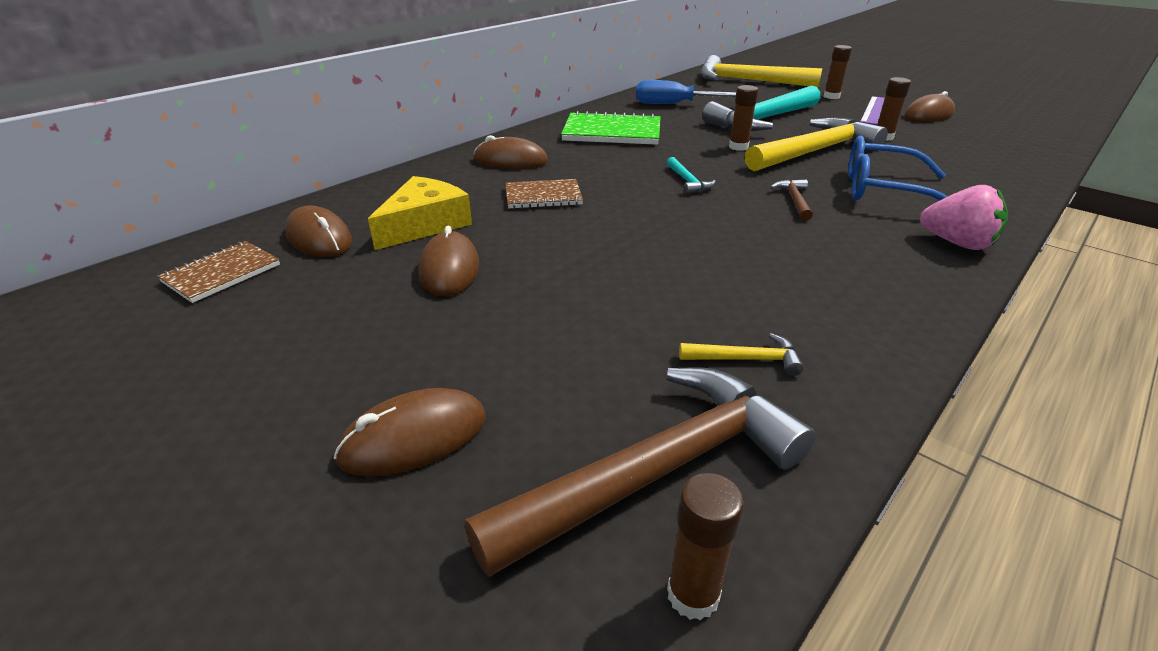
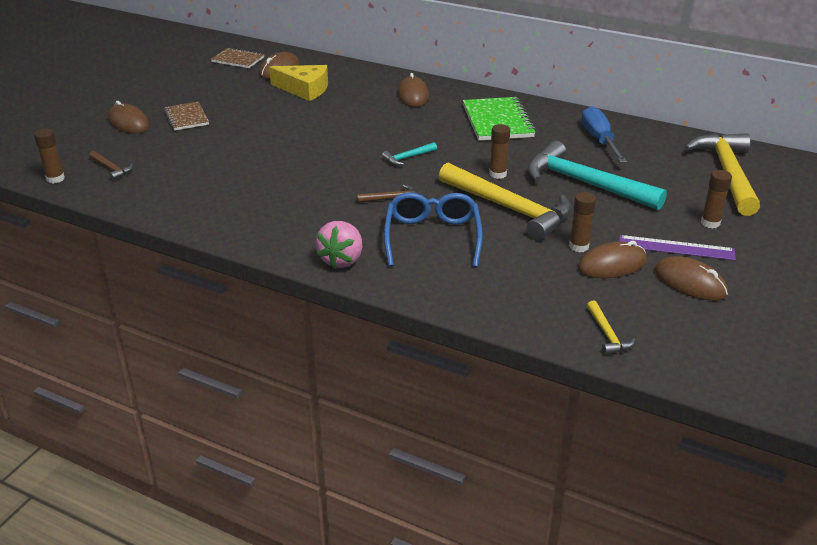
camera: 75 degrees right, 0 degrees up
(449, 269) = (256, 105): brown mouse -> brown mouse (612, 265)
(543, 196) = (357, 114): brown notebook -> brown notebook (186, 118)
(657, 471) = (111, 169): brown hammer -> brown hammer, size x0.42
(746, 359) = (187, 185): yellow hammer -> yellow hammer (607, 334)

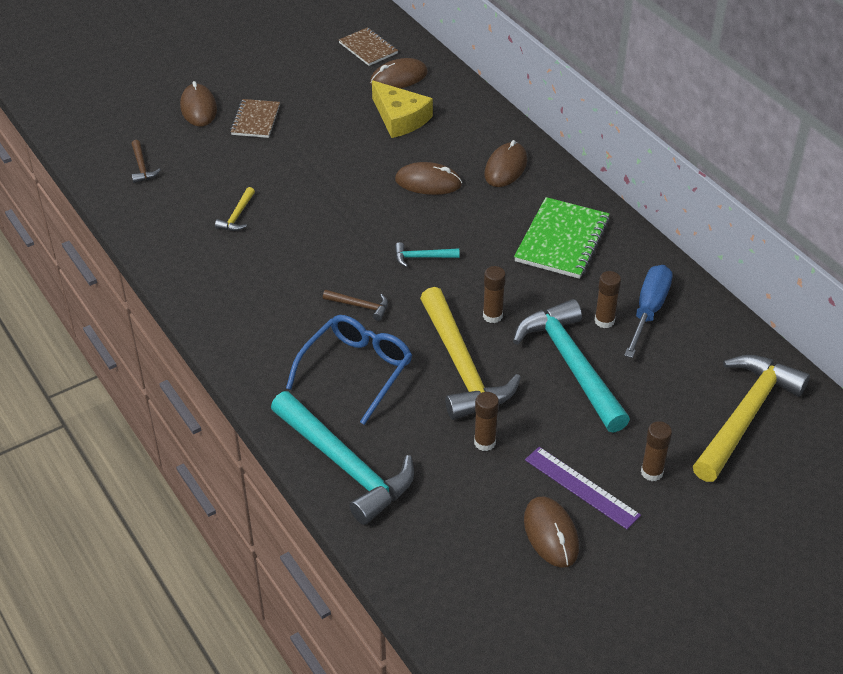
camera: 30 degrees right, 10 degrees up
(55, 179) = (88, 162): brown glue stick -> brown glue stick (604, 321)
(342, 260) = (253, 363): pink strawberry -> none
(491, 298) = (345, 465): none -> turquoise hammer
(607, 334) = (411, 554): yellow hammer -> yellow hammer (237, 216)
(612, 265) = (495, 478): brown mouse -> brown mouse (428, 182)

